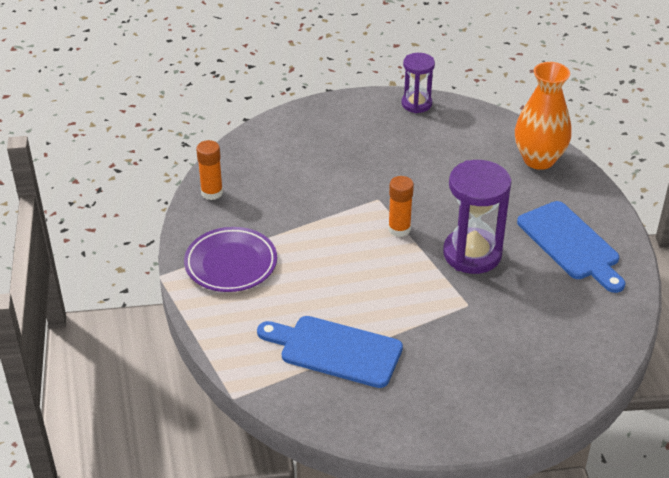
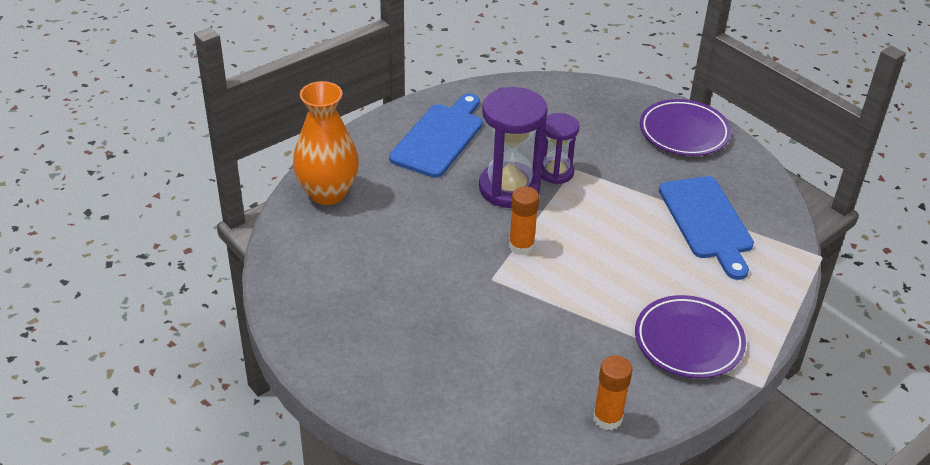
camera: 125 degrees left, 0 degrees up
(416, 104) = (295, 319): purple hourglass -> purple hourglass (555, 172)
(465, 412) = (684, 132): none -> purple plate

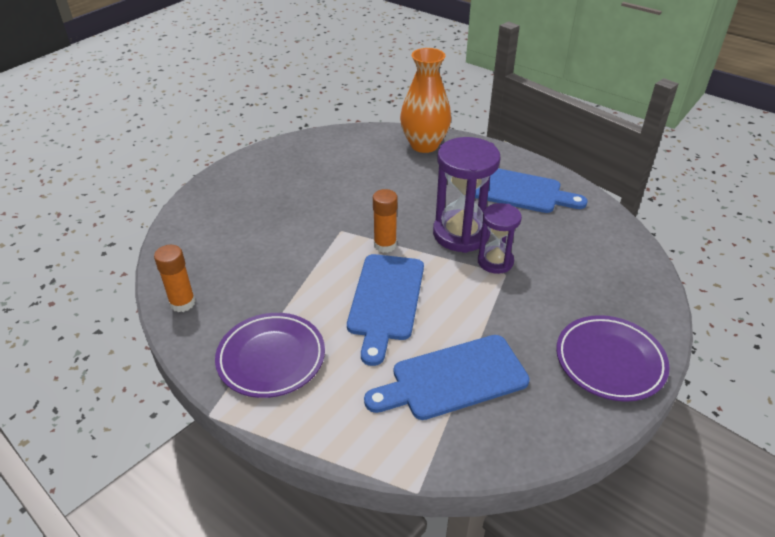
camera: 85 degrees right, 0 degrees up
(609, 254) = (385, 301): none -> blue cutting board

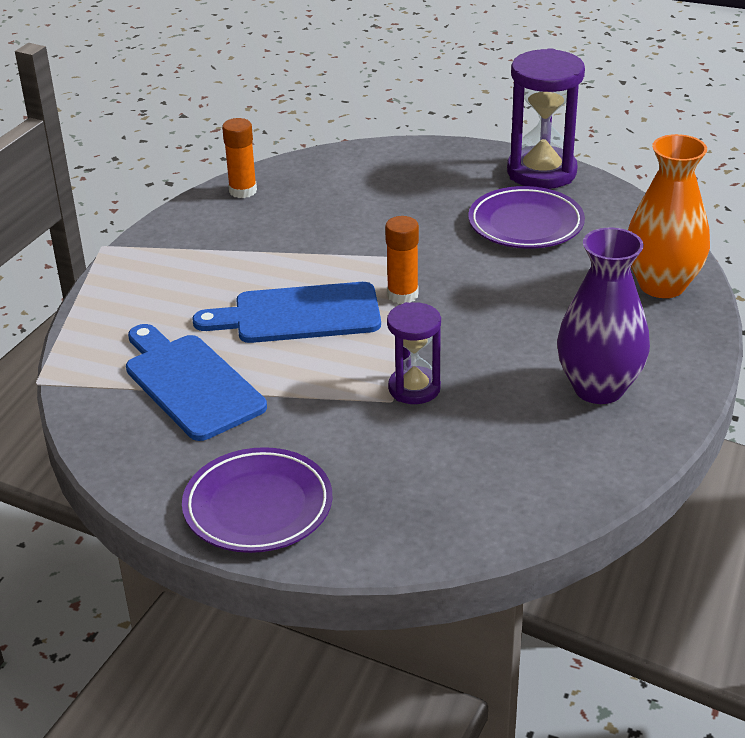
camera: 75 degrees right, 5 degrees down
(271, 358) = (183, 261): purple plate -> purple plate (525, 224)
(461, 234) = (459, 351): purple hourglass -> purple hourglass (541, 172)
(516, 190) = (598, 388): blue cutting board -> purple vase

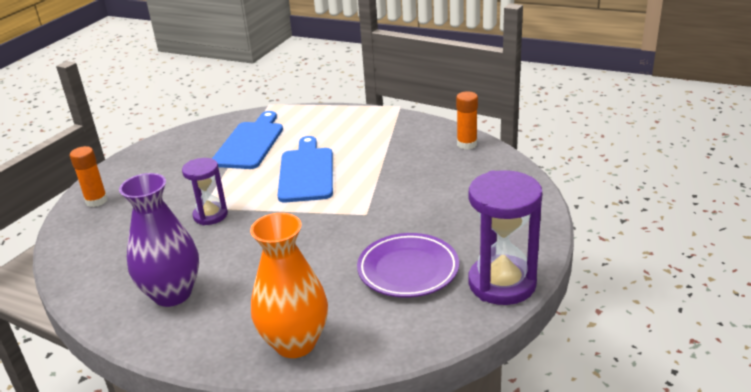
camera: 95 degrees right, 5 degrees down
(190, 383) = (250, 143): blue cutting board -> blue cutting board turned 45 degrees counterclockwise
(258, 507) = (135, 169): purple plate -> none
(402, 295) = (318, 210): orange glue stick -> orange glue stick (96, 201)

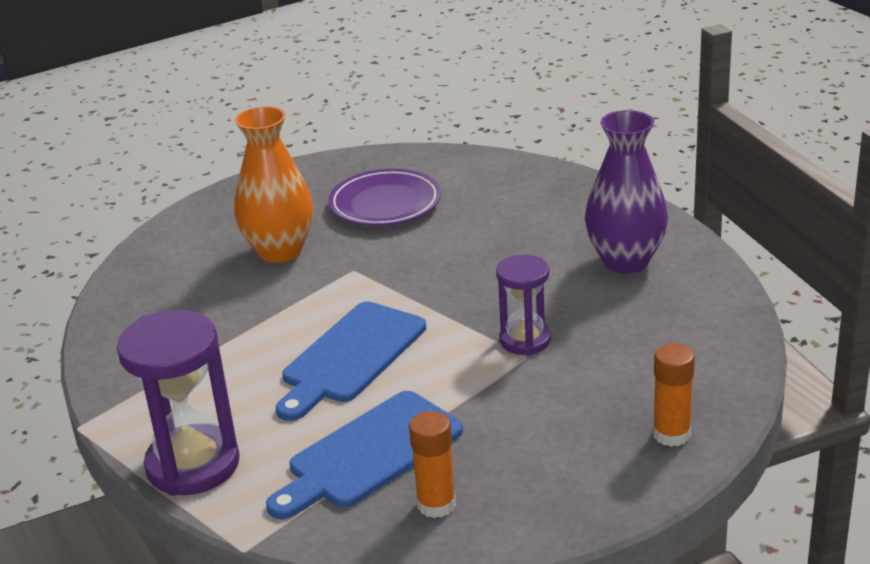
camera: 145 degrees left, 0 degrees up
(295, 343) = (540, 185): orange vase -> orange vase (280, 251)
(467, 144) = (119, 314): orange glue stick -> orange glue stick (436, 504)
(502, 283) = (328, 169): purple hourglass -> purple hourglass (193, 465)

